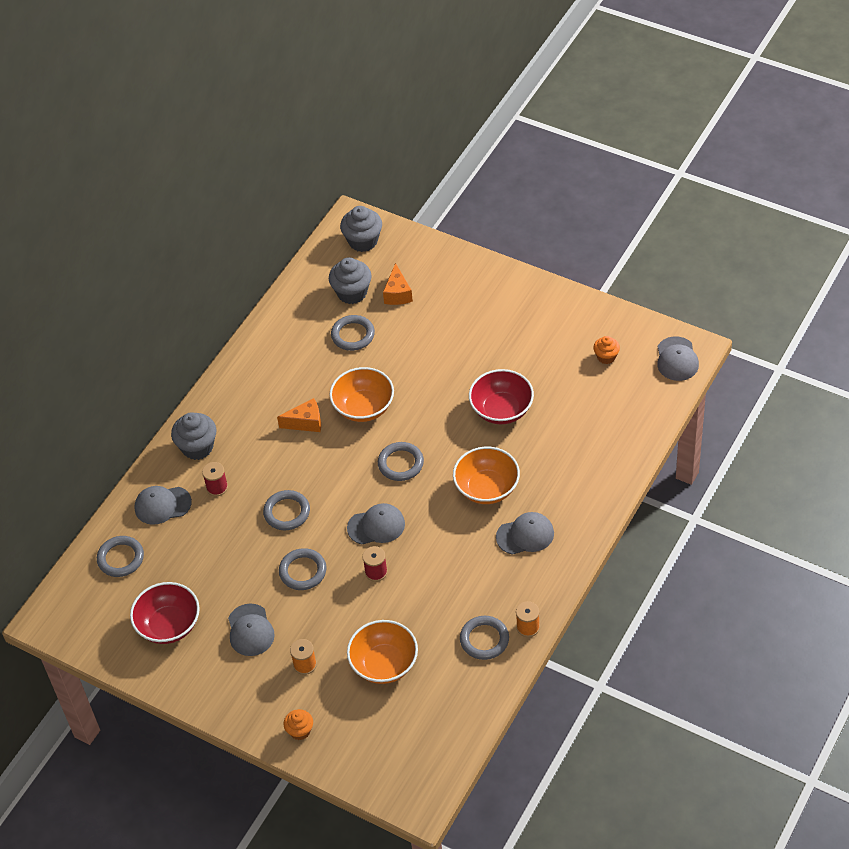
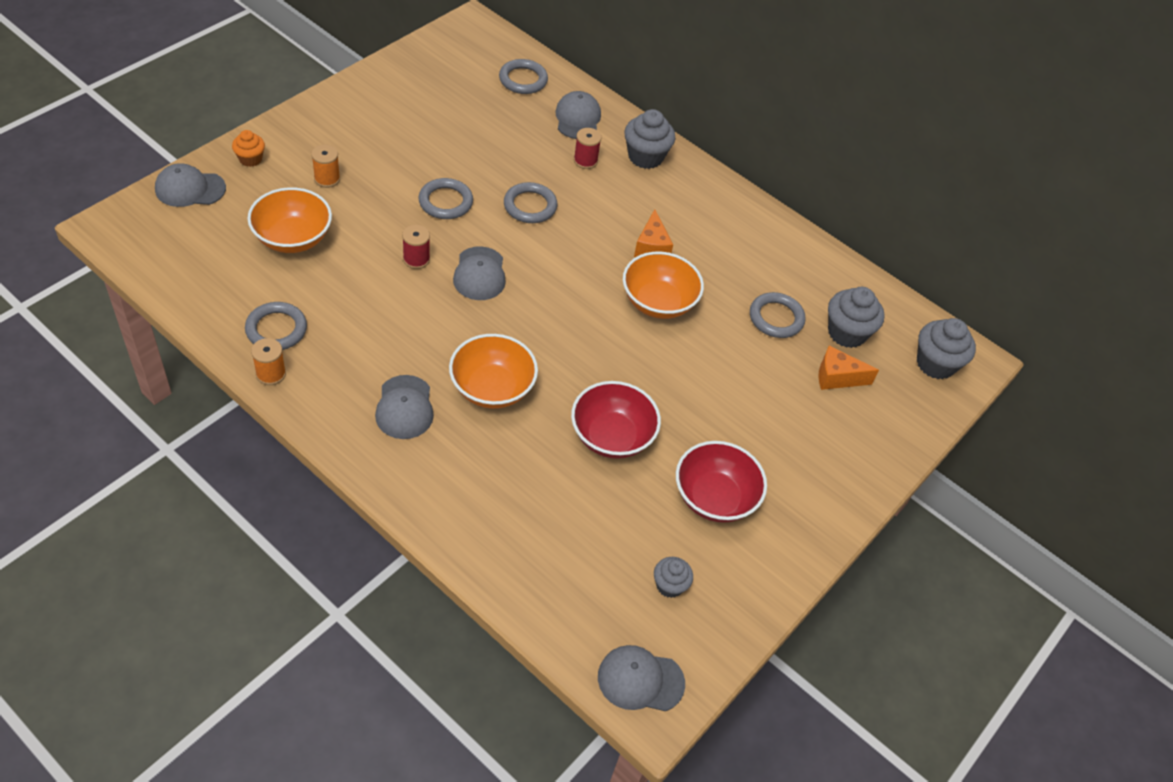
camera: 90 degrees right, 0 degrees up
(169, 625) = (426, 96): red bowl -> red bowl (714, 498)
(250, 630) = (391, 149): grey cap -> grey cap (190, 189)
(400, 463) = (561, 316): grey ring -> none
(606, 357) = (669, 585): orange cupcake -> grey cupcake

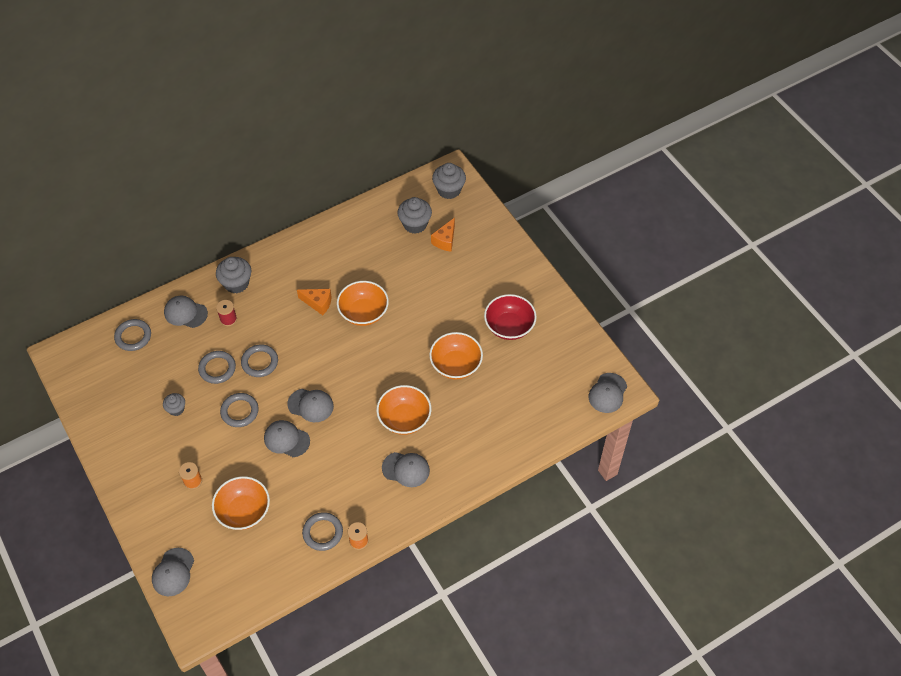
camera: 65 degrees left, 5 degrees up
(250, 159) = (155, 528): orange cupcake -> none
(416, 259) = (286, 439): red spool -> grey cap
(611, 436) = (456, 365): red bowl -> orange bowl
(669, 585) = (557, 364): grey cupcake -> grey cupcake (176, 409)
(776, 318) = (394, 255): grey ring -> grey ring (217, 368)

